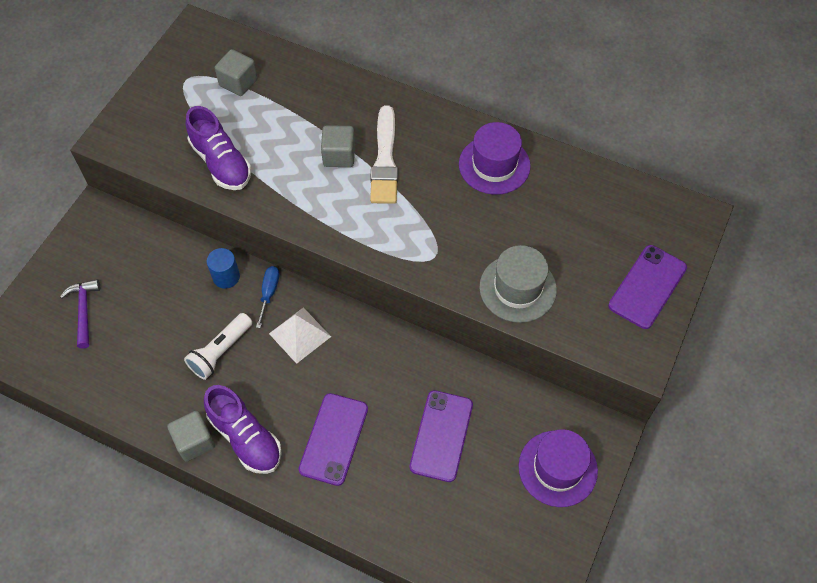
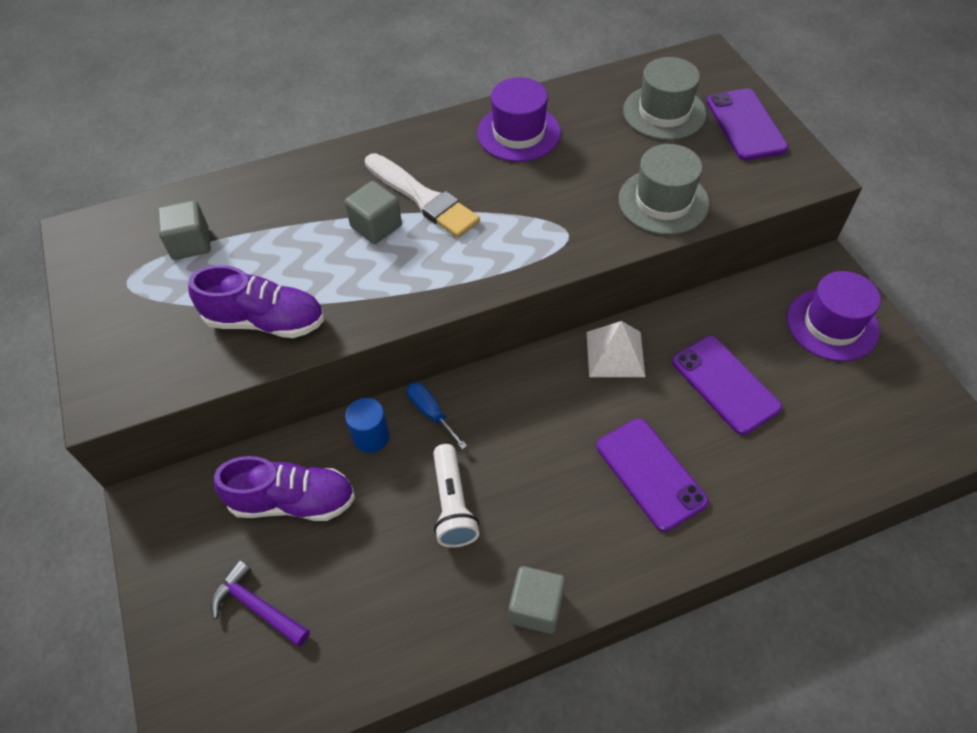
camera: 45 degrees left, 5 degrees down
(245, 437) = (577, 553): purple shoe -> purple shoe (293, 501)
(299, 335) = (505, 420): white pyramid -> white pyramid (615, 354)
(605, 230) = (664, 112): none -> grey hat

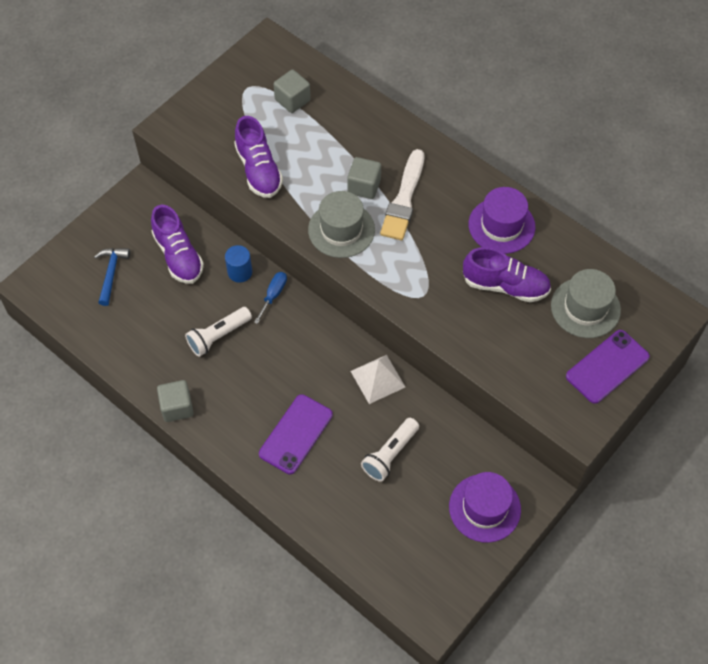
camera: 60 degrees right, 5 degrees up
(257, 606) = (111, 273): purple hammer -> blue hammer
(598, 160) = (505, 285): none -> purple shoe
(663, 201) = (489, 340): grey hat -> grey hat (341, 229)
(725, 384) = (390, 454): purple phone -> white flashlight

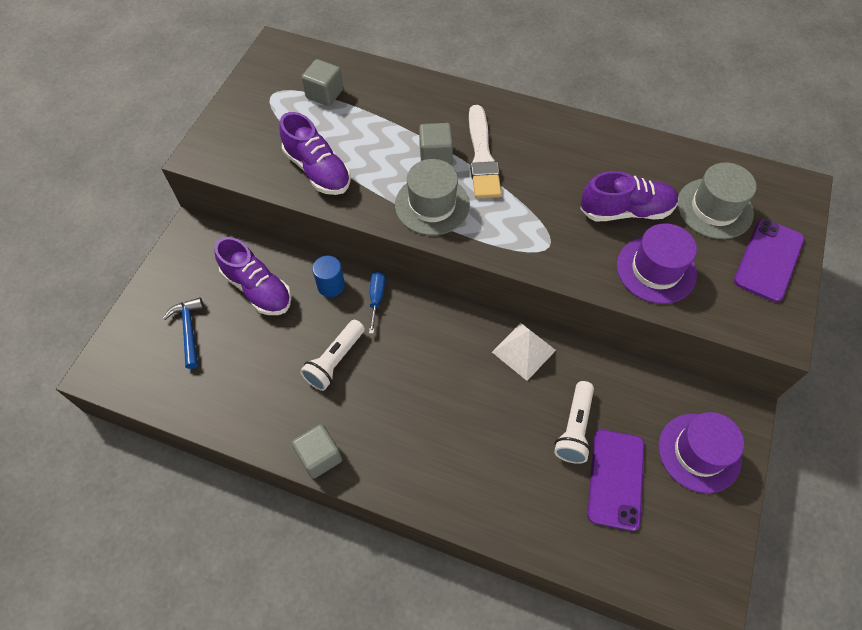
camera: 20 degrees left, 0 degrees up
(296, 434) = (464, 441): purple phone -> purple phone (615, 479)
(501, 225) = (591, 154): purple hat -> purple hat (656, 269)

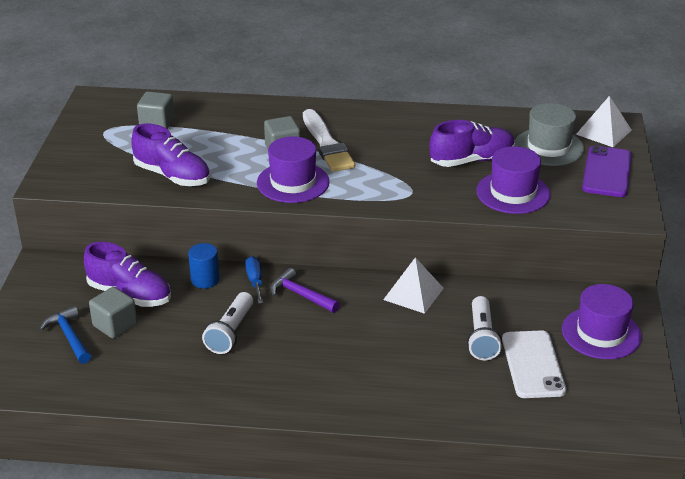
camera: 15 degrees left, 25 degrees down
(319, 456) = (242, 402): grey cube -> grey cube (115, 325)
(414, 327) = (300, 295): none -> purple hammer
(432, 205) = (293, 182): grey hat -> purple hat
(615, 479) = (533, 364): purple phone -> white phone
(782, 197) = (603, 132): none -> white pyramid

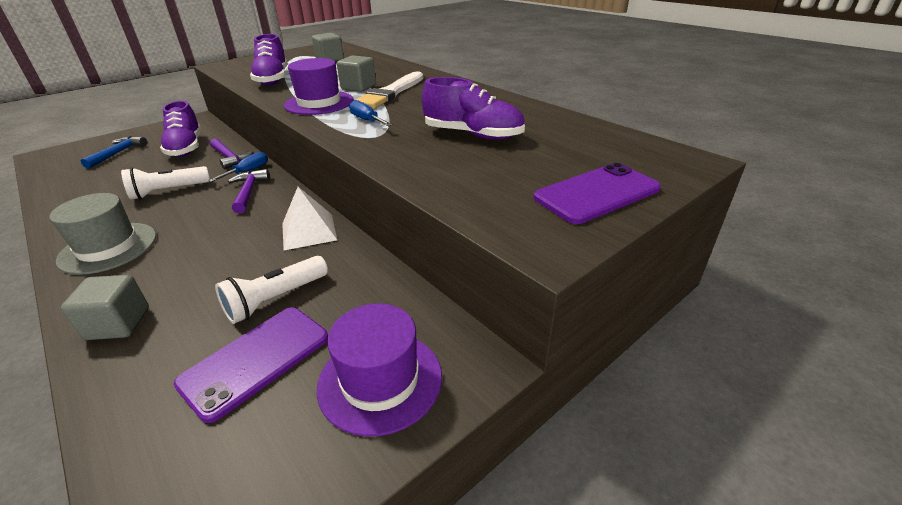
camera: 45 degrees right, 0 degrees up
(115, 325) = (144, 158): grey cube -> grey cube (118, 324)
(205, 280) = (230, 158): blue cylinder -> purple hammer
(374, 182) = (367, 120): none -> blue screwdriver
(513, 193) = (455, 169): purple hat -> none
(533, 364) = (256, 360): white phone -> purple phone
(548, 147) = (569, 151): grey hat -> grey hat (108, 248)
(603, 132) = (660, 161): white pyramid -> none

